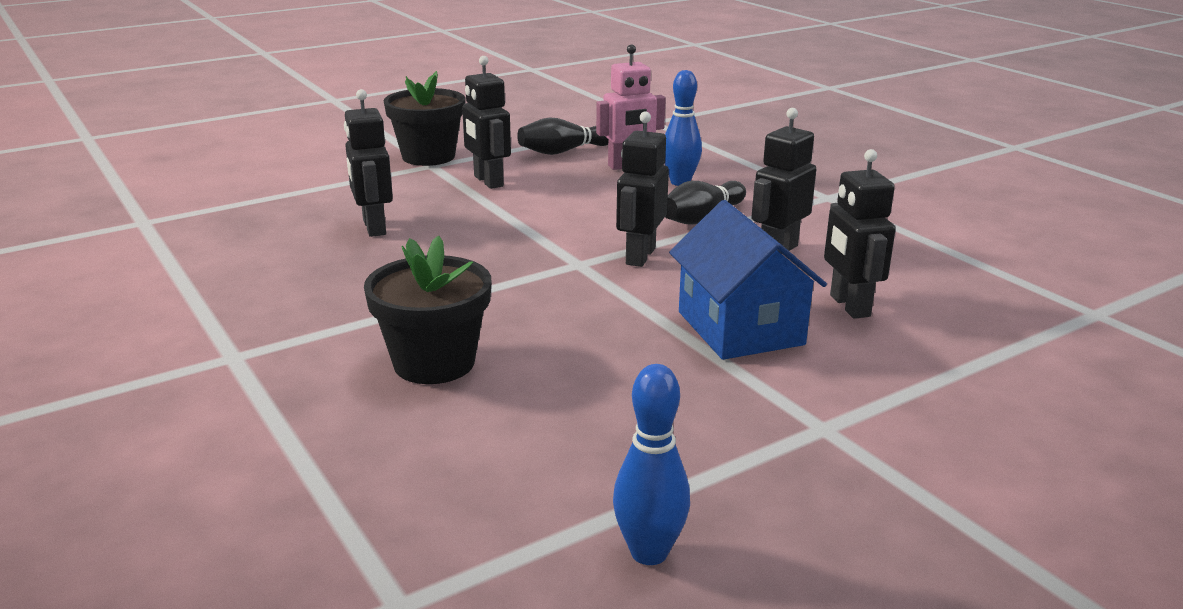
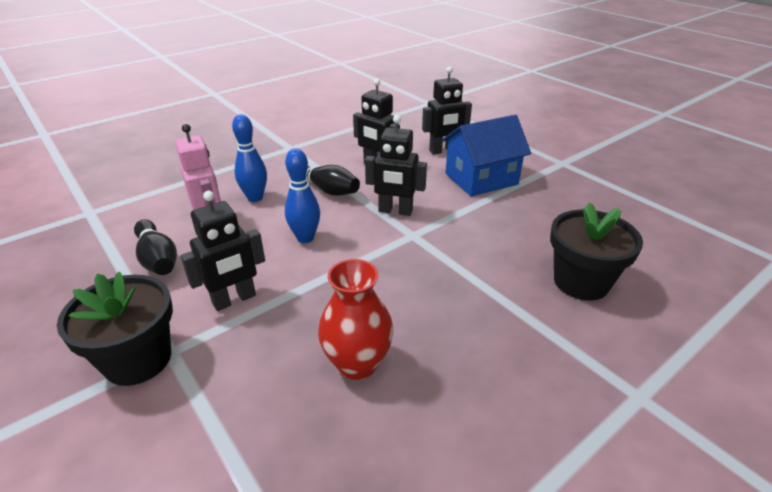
camera: 95 degrees left, 10 degrees up
(373, 227) = (357, 363): black robot -> red vase
(649, 552) = (684, 201): blue bowling pin -> blue bowling pin (305, 238)

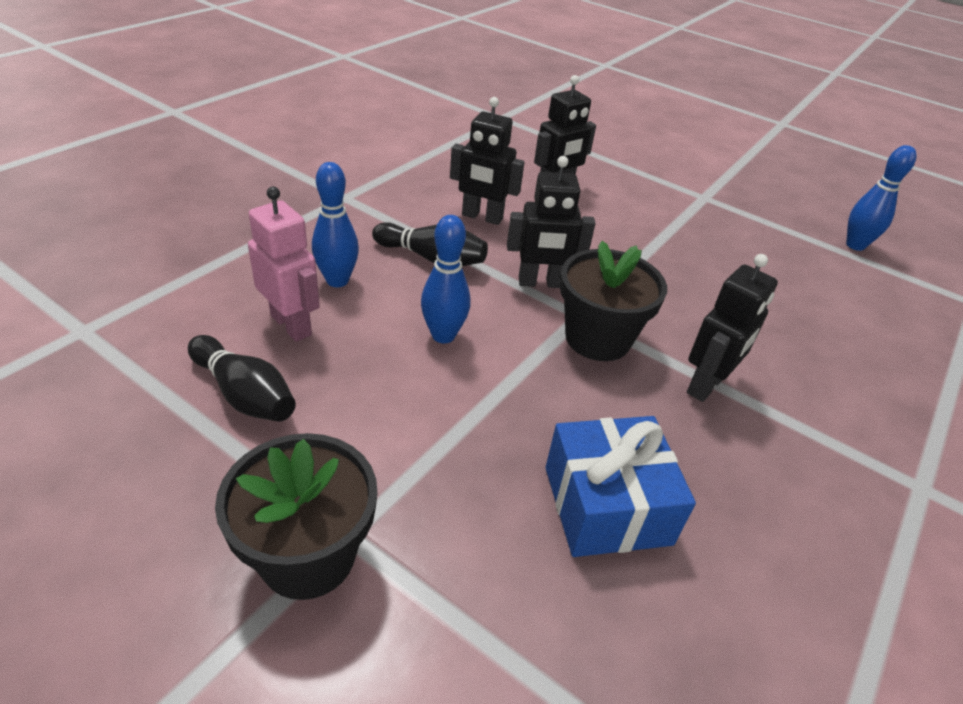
camera: 20 degrees left, 5 degrees up
(234, 300) = (396, 441): black robot -> black robot (706, 385)
(357, 363) = (607, 505): red vase -> blue gift
(481, 179) = (622, 227): blue house -> none
(581, 282) = (800, 355): black flower pot -> black flower pot (597, 338)
(681, 206) = (855, 245): none -> blue bowling pin

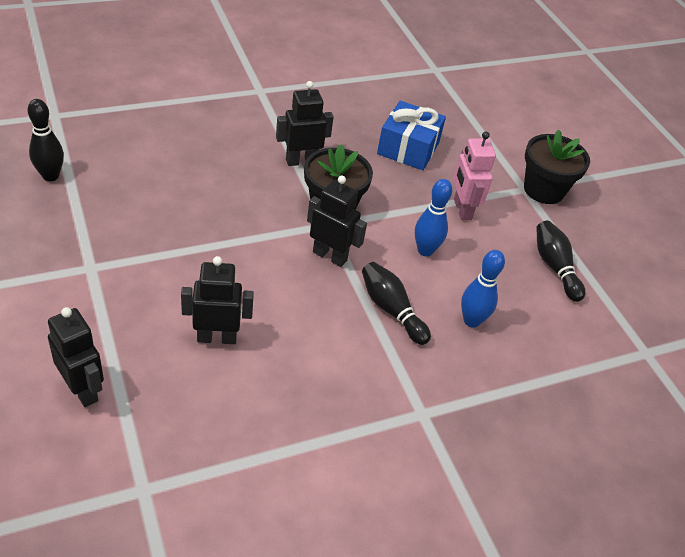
camera: 150 degrees left, 5 degrees up
(291, 325) = (515, 299): pink robot -> pink robot (462, 209)
(482, 217) = (318, 333): black robot -> black robot (83, 389)
(855, 245) = (50, 176): blue bowling pin -> black bowling pin

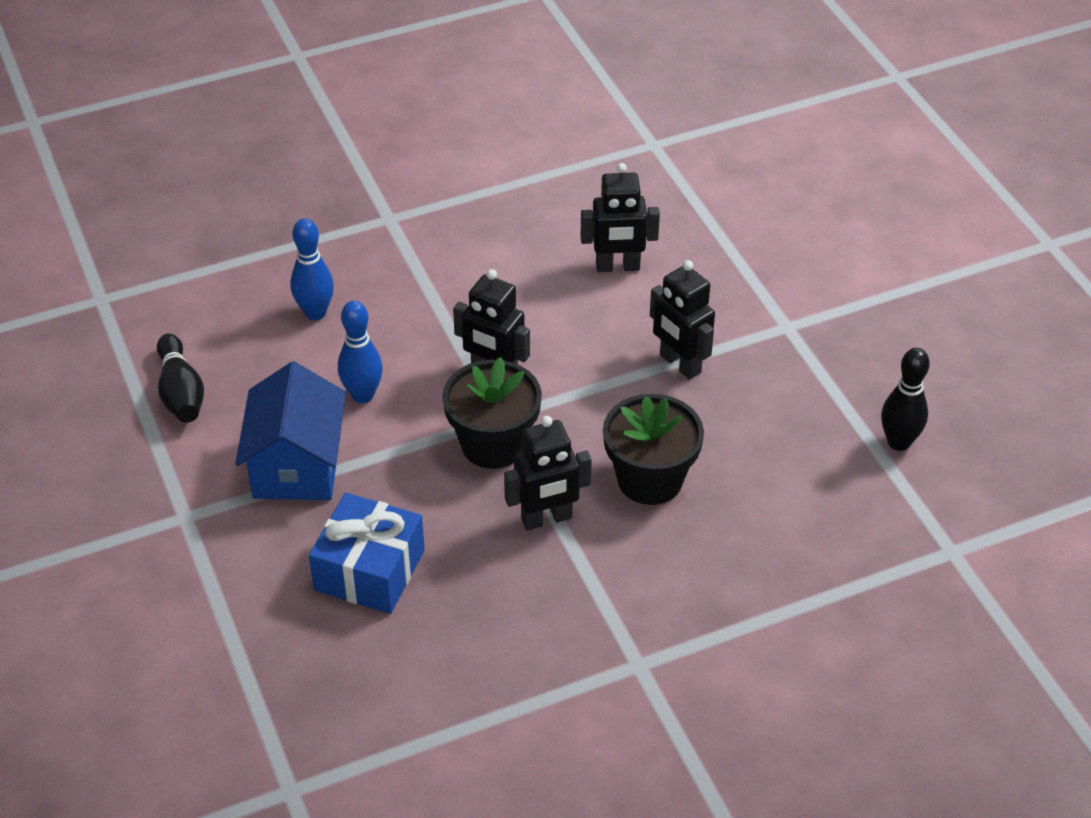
camera: 175 degrees left, 0 degrees up
(83, 389) = (739, 210): black robot -> black robot (679, 364)
(391, 310) = (415, 315): black bowling pin -> none
(462, 209) = (297, 465): pink robot -> blue house
(543, 190) = (152, 518): black flower pot -> black flower pot (650, 479)

